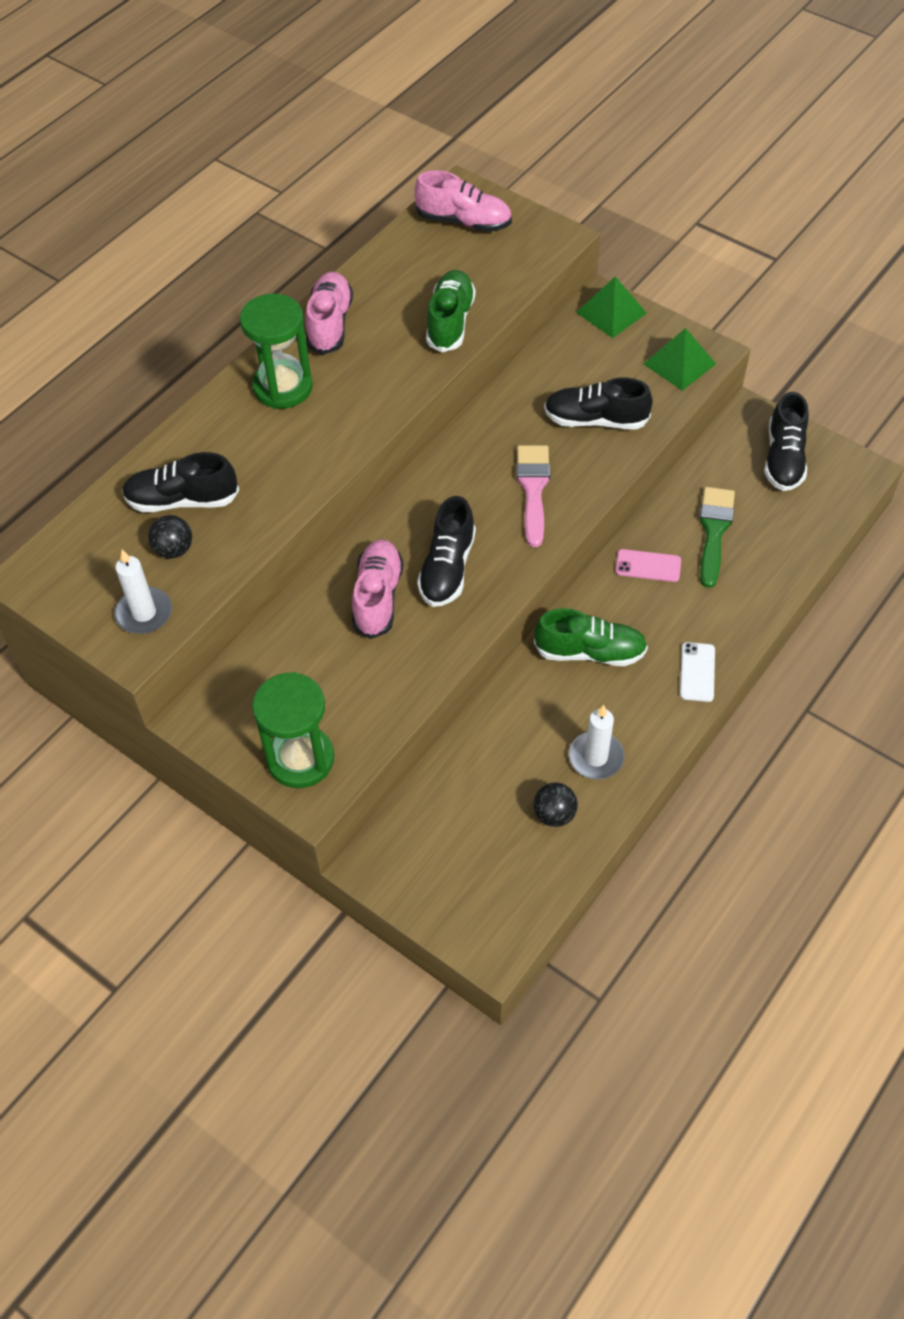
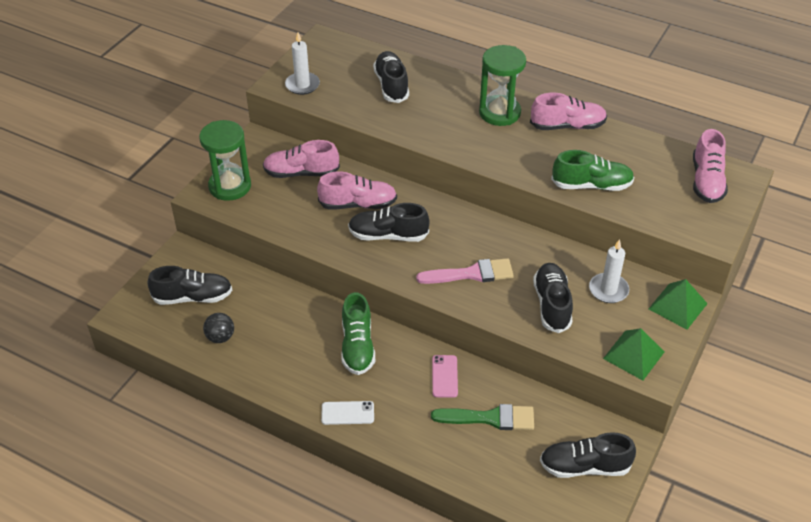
camera: 80 degrees right, 10 degrees down
(174, 550) = (352, 88): black ball -> none
(293, 662) = (301, 173): none -> pink shoe
(471, 850) = (193, 297): none -> black shoe
(596, 757) = (267, 356): white candle -> white candle (608, 290)

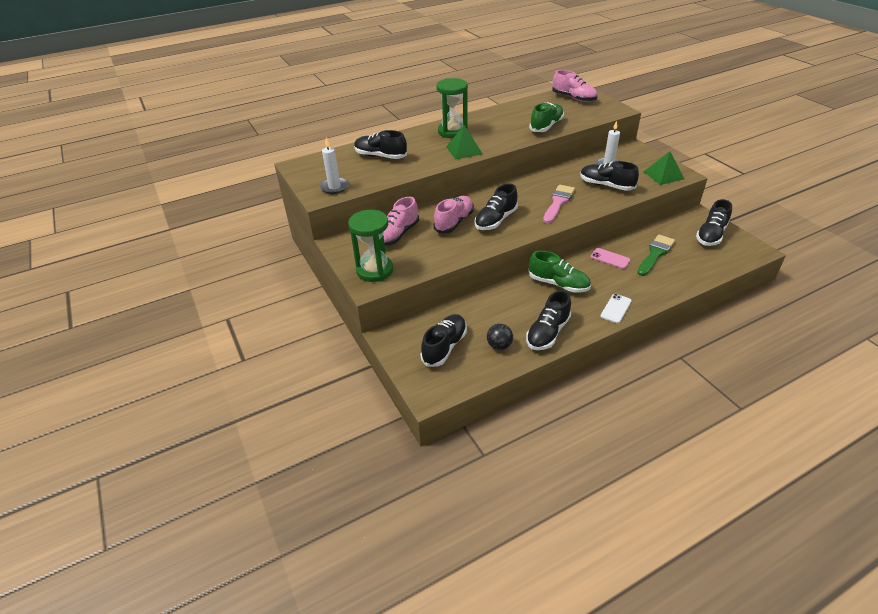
camera: 55 degrees left, 5 degrees down
(265, 368) = (547, 333): none -> black shoe
(567, 126) = (488, 117): pink shoe -> none
(678, 306) = (636, 151): green pyramid -> green pyramid (464, 150)

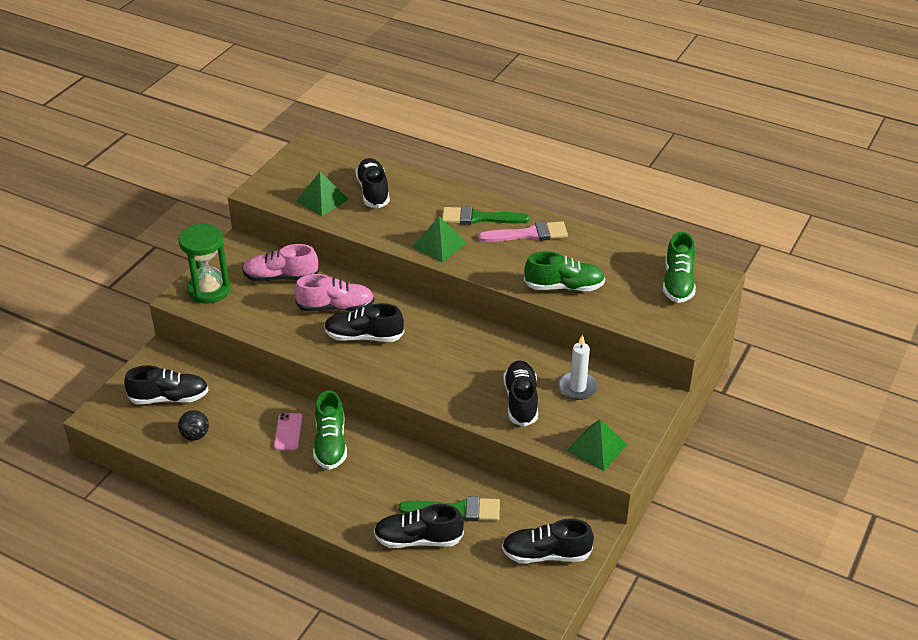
camera: 55 degrees right, 0 degrees up
(334, 187) = (284, 191): white candle -> none
(364, 176) = (322, 200): none -> green pyramid
(452, 131) = (479, 218): green hourglass -> green brush
(547, 333) = (238, 464): black shoe -> black shoe (418, 539)
(558, 202) = (443, 372): pink brush -> pink brush (529, 234)
(573, 98) = (678, 283): pink shoe -> green shoe
(610, 258) = (415, 471): pink phone -> pink phone (288, 432)
(616, 308) = (317, 505): white phone -> none

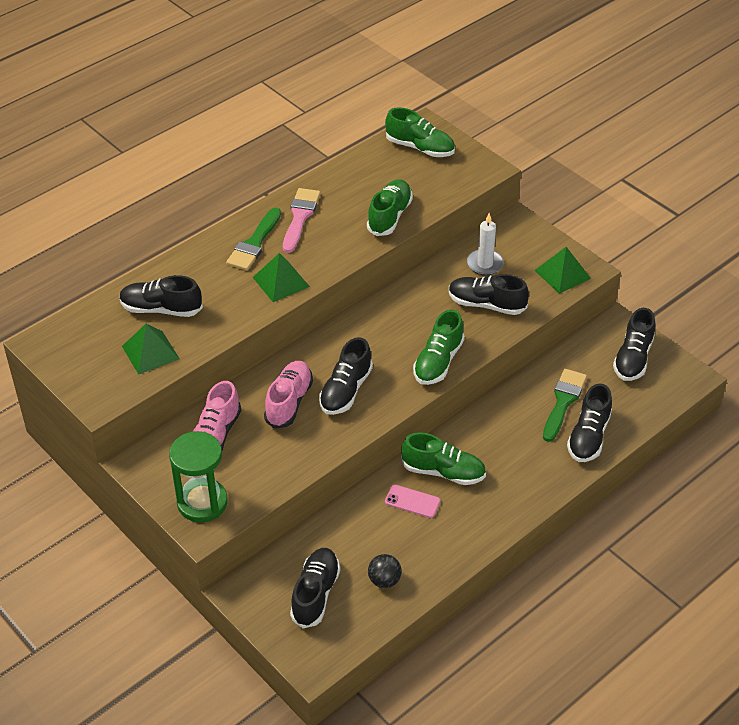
camera: 70 degrees left, 5 degrees up
(427, 386) = (438, 362): none -> green shoe

